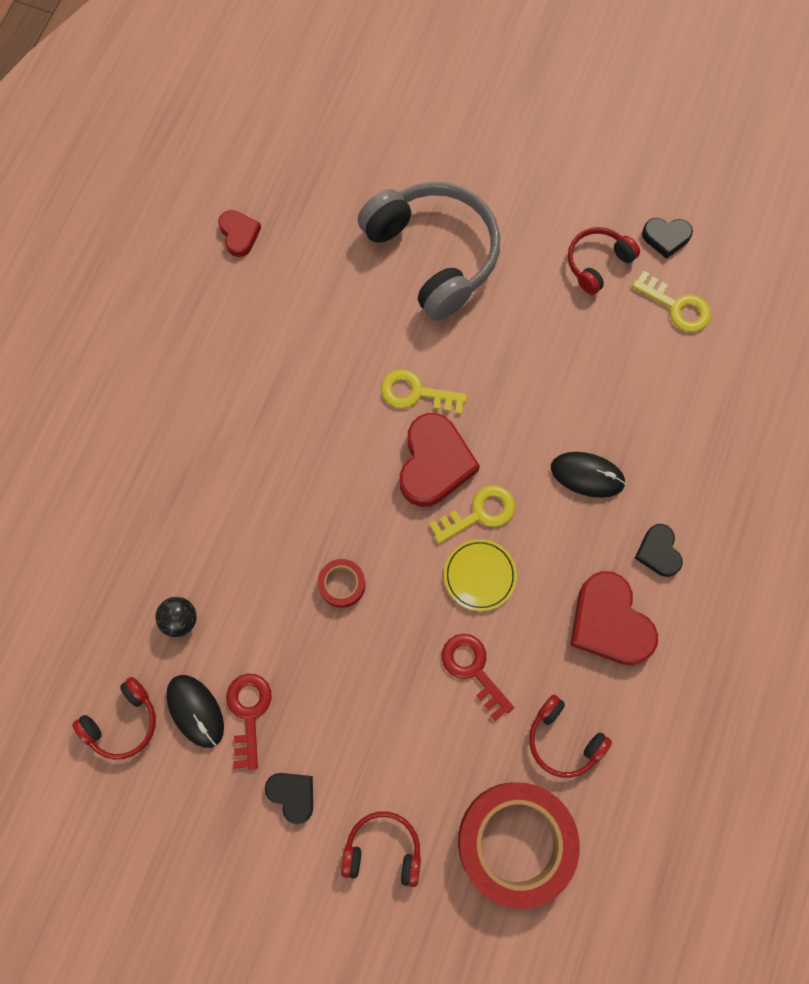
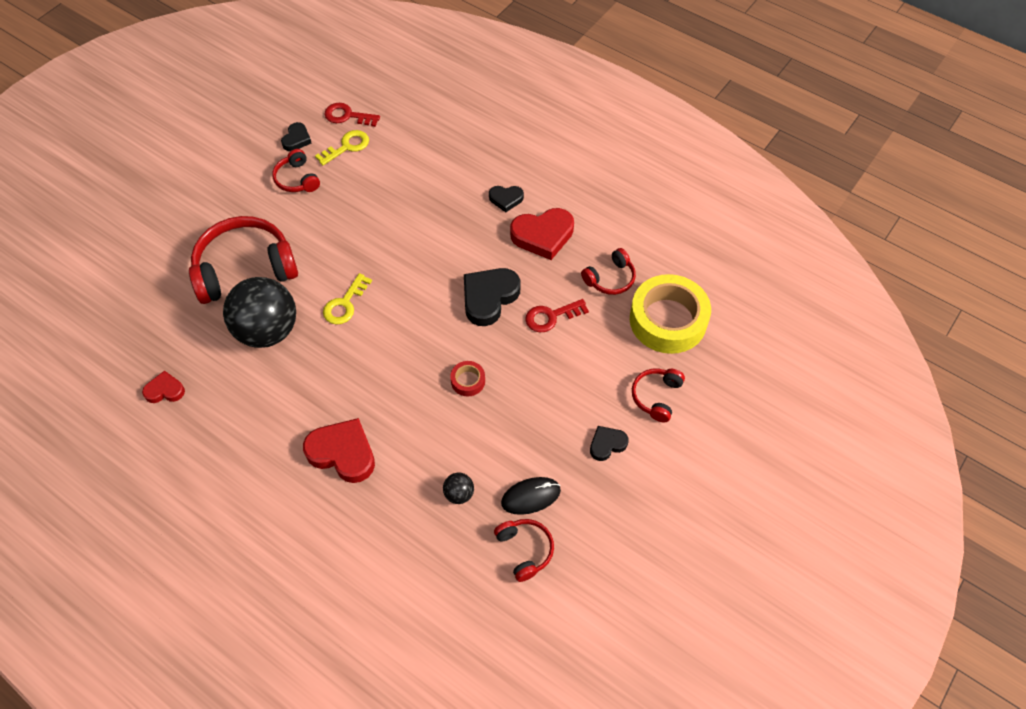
camera: 75 degrees left, 15 degrees down
(249, 713) = (542, 461): red key -> red key (347, 116)
(350, 315) = (267, 331): none -> black ball
(434, 255) = (245, 269): grey headphones -> red headphones
(434, 463) = (401, 305): red heart -> red heart (342, 453)
(479, 513) = (446, 287): yellow key -> none
(479, 575) = (489, 298): yellow plate -> black heart
(515, 842) = (668, 320): red tape -> yellow tape
(587, 475) = (442, 222): black mouse -> none

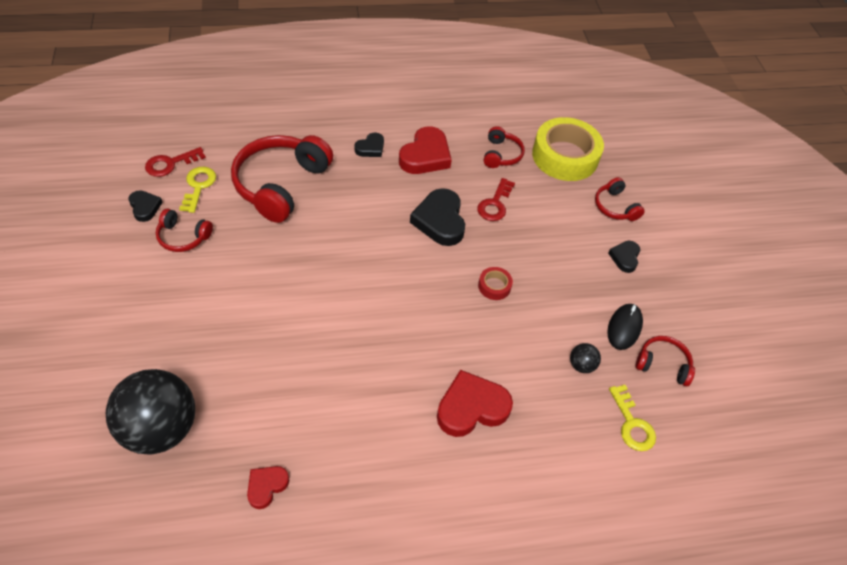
camera: 50 degrees left, 5 degrees down
(245, 269) = (221, 336): red headphones -> red headphones (280, 184)
(267, 331) = (300, 368): black ball -> black ball (160, 428)
(345, 304) = (340, 301): yellow key -> yellow key (632, 424)

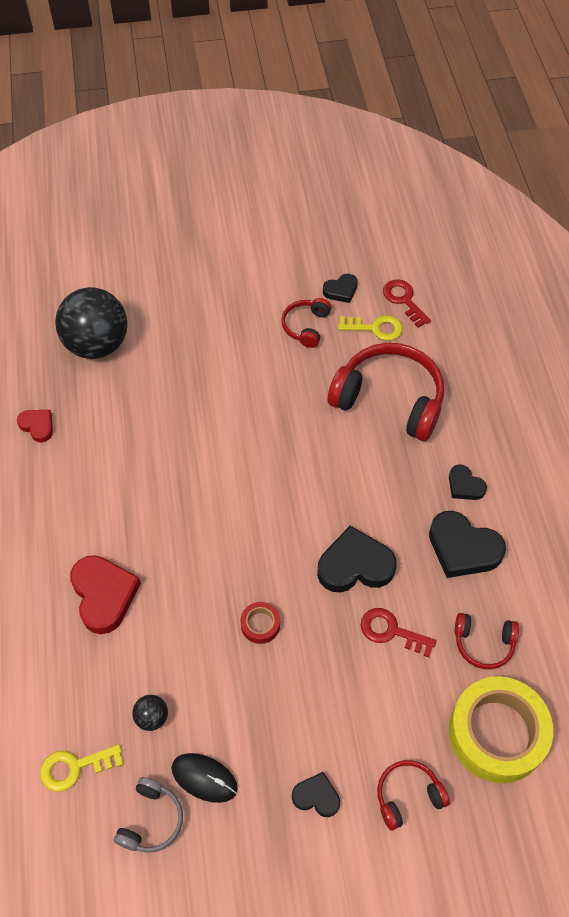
camera: 95 degrees right, 5 degrees up
(425, 156) = (463, 548): red heart -> black heart
(663, 364) = (151, 820): red headphones -> grey headphones

